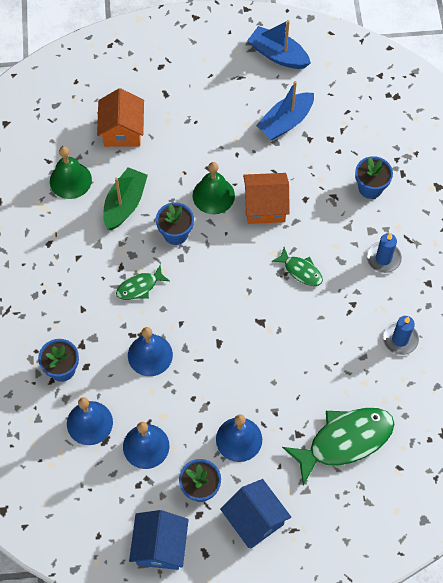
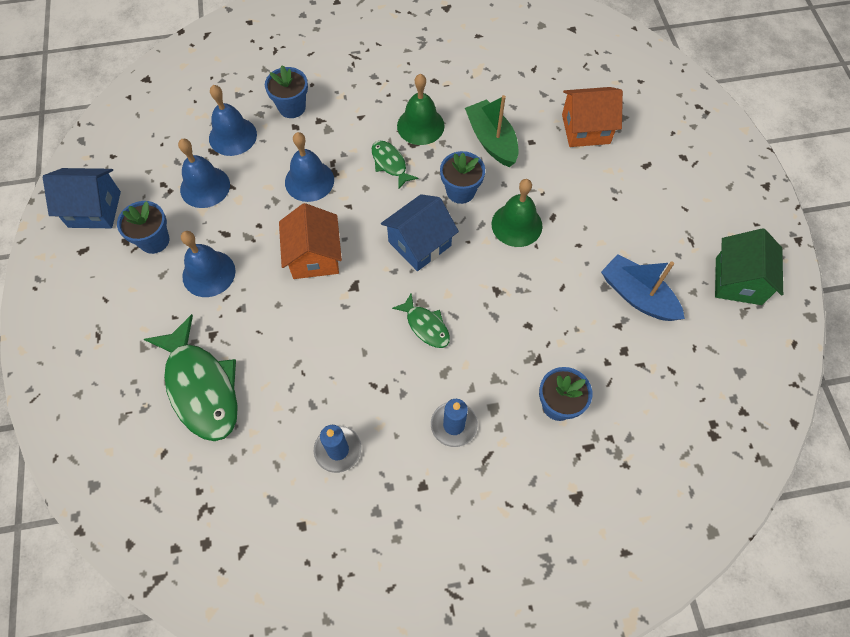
camera: 85 degrees right, 0 degrees up
(70, 180) = (513, 90): green bell -> green bell (420, 125)
(125, 204) = (491, 140): green boat -> green boat turned 135 degrees counterclockwise
(254, 520) = (113, 295): blue house -> blue house (419, 243)
(265, 206) = (510, 280): orange house -> orange house (314, 256)
(278, 55) = (738, 281): blue boat -> green house
(301, 271) = (426, 326): green fish -> green fish turned 75 degrees counterclockwise

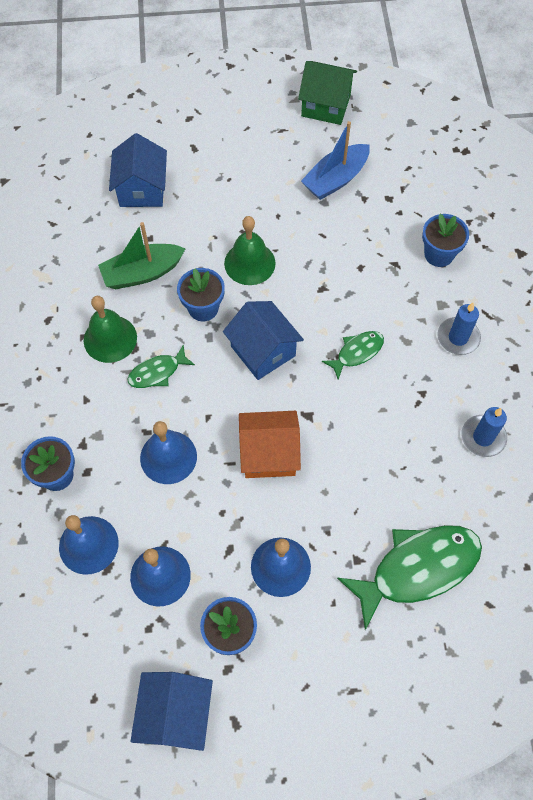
camera: 85 degrees left, 0 degrees up
(585, 129) = (142, 189): orange house -> blue house

